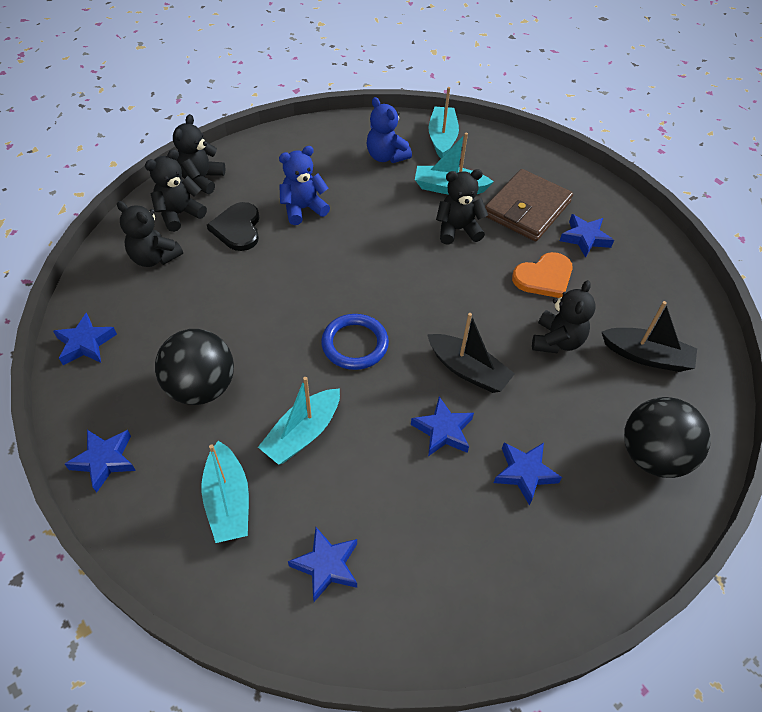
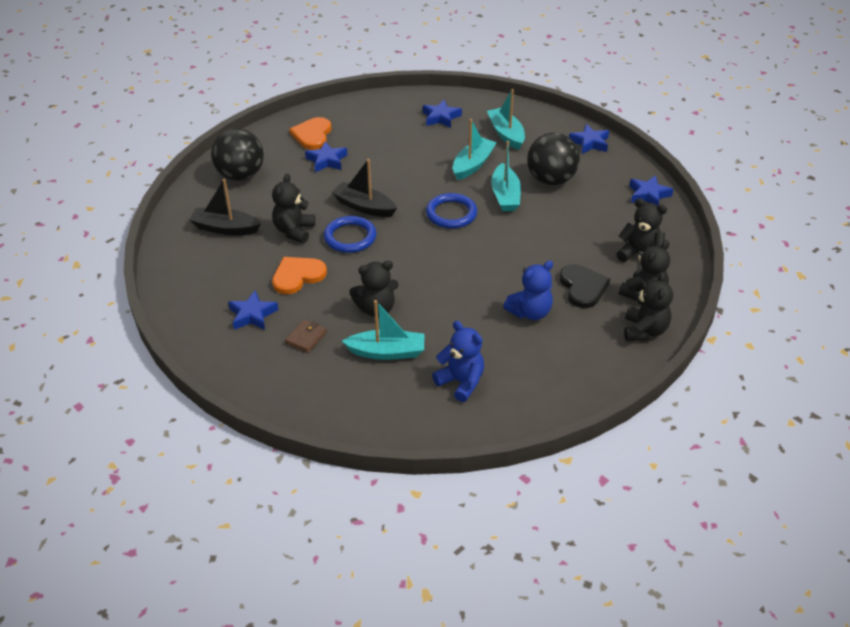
camera: 175 degrees right, 10 degrees down
(442, 138) = (399, 415): turquoise boat -> turquoise boat (505, 195)
(443, 430) = (380, 174): blue star -> none
(486, 323) = (350, 237): none -> blue ring
(527, 209) = (306, 338): brown wallet -> brown wallet, size x0.45
(554, 544) = (312, 135): none -> orange heart

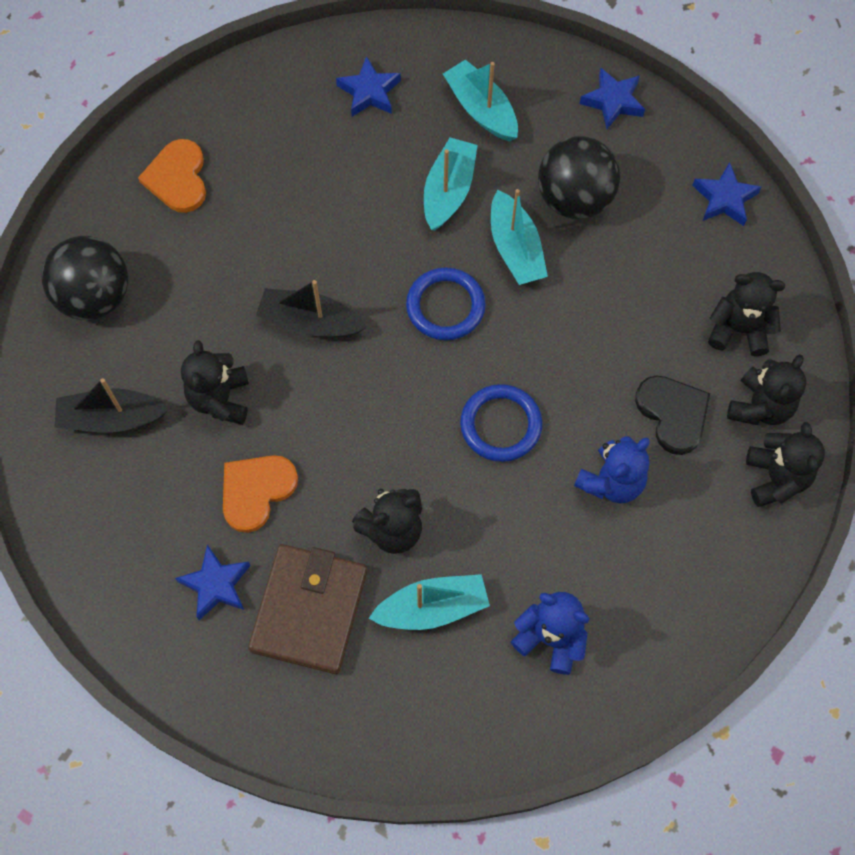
camera: 15 degrees left, 25 degrees up
(306, 338) = (309, 610): brown wallet -> brown wallet, size x2.23
(327, 160) = (220, 232): blue star -> none
(350, 237) = (309, 392): blue ring -> blue ring (500, 425)

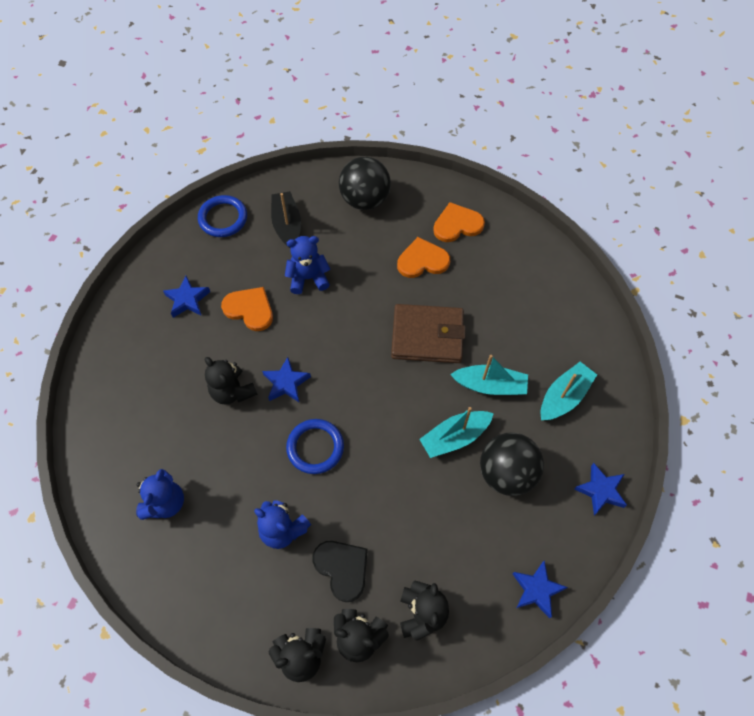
camera: 80 degrees right, 5 degrees down
(220, 399) = (308, 278): black teddy bear -> blue teddy bear
(229, 236) = (422, 260): none -> orange heart
(309, 610) = (175, 353): brown wallet -> brown wallet (427, 336)
(310, 322) = (370, 317): black boat -> none
(369, 92) = (556, 322): blue star -> blue star (286, 383)
(432, 608) = (181, 424): turquoise boat -> none
(445, 306) = (399, 398): blue ring -> blue ring (223, 218)
(673, 413) = (342, 568): black heart -> black heart turned 90 degrees counterclockwise

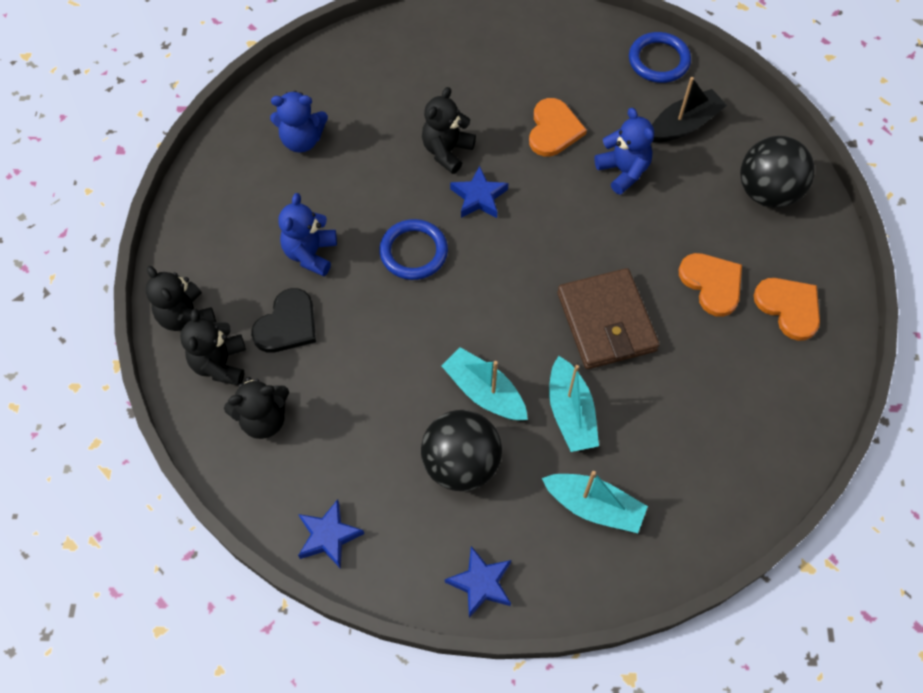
camera: 70 degrees right, 0 degrees up
(187, 300) = (537, 69): blue star -> none

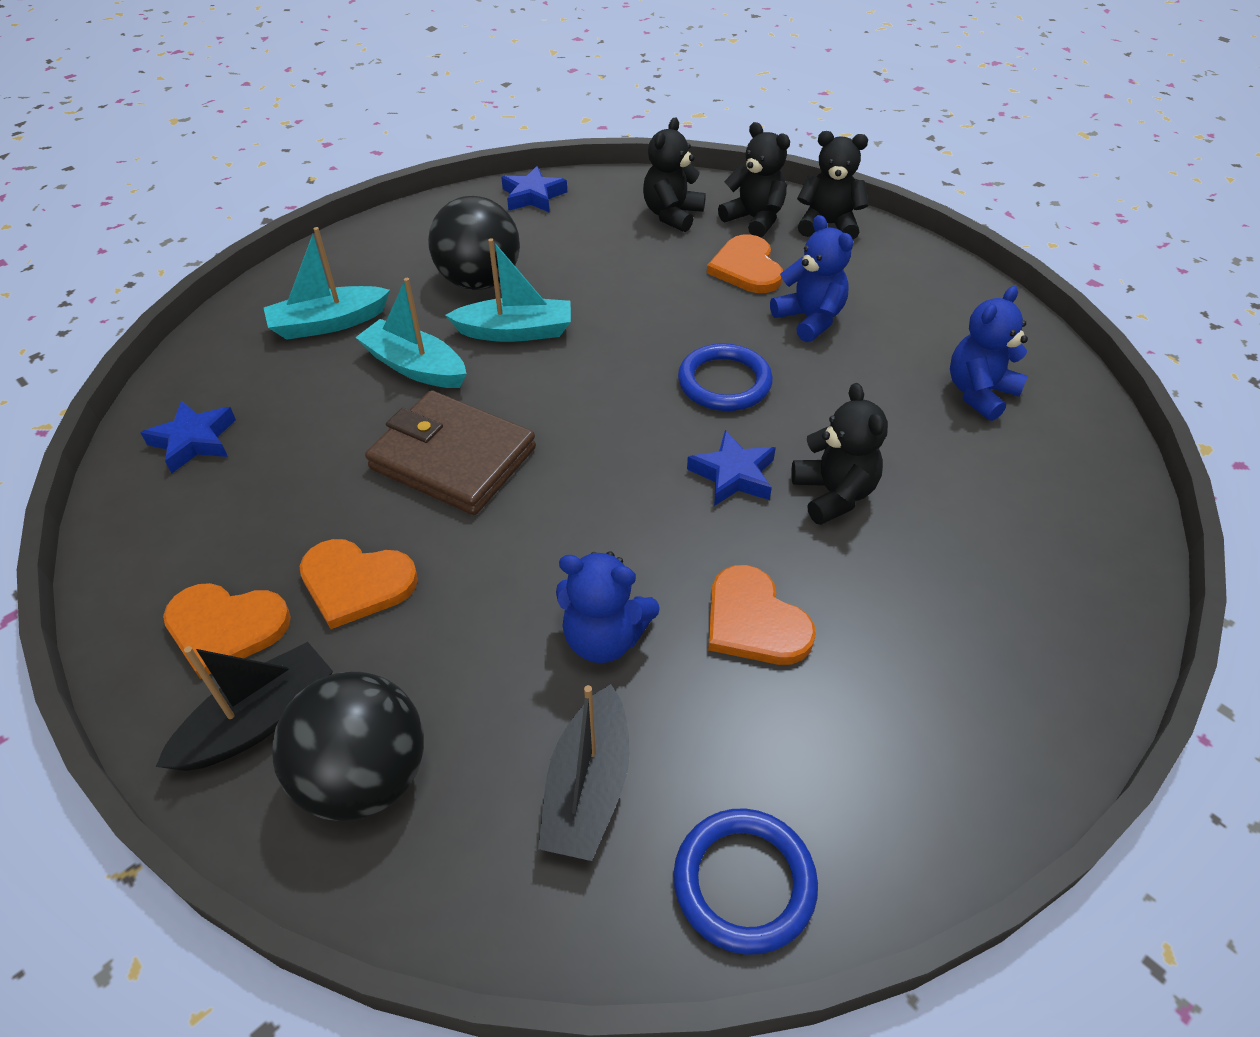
camera: 135 degrees right, 15 degrees down
(287, 324) = (746, 268): black heart -> orange heart
(481, 583) = (384, 236): blue star -> blue star (194, 441)
(797, 248) = (259, 720): none -> black boat

